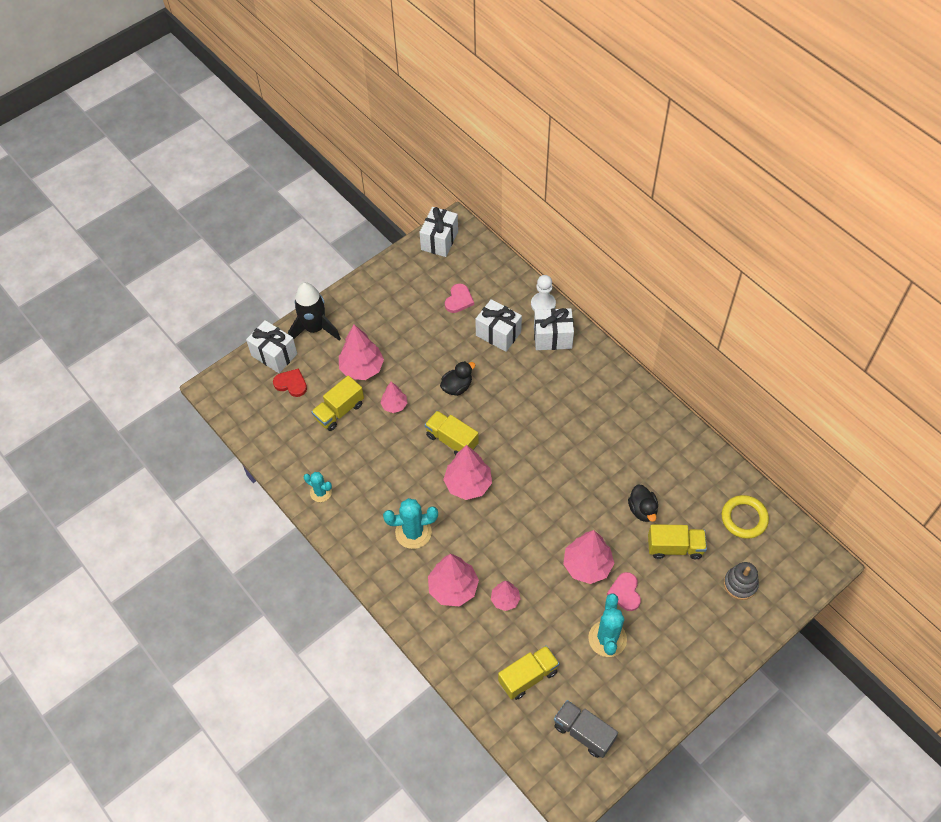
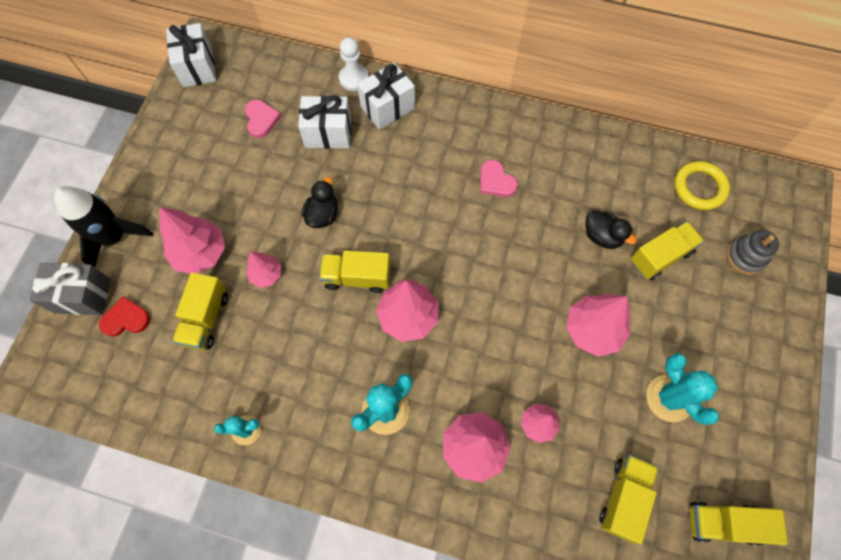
camera: 35 degrees left, 10 degrees up
(274, 355) = (83, 296): white gift -> grey gift
(584, 732) = (723, 523): grey truck -> yellow truck
(625, 592) = (649, 335): pink heart -> pink heart (496, 181)

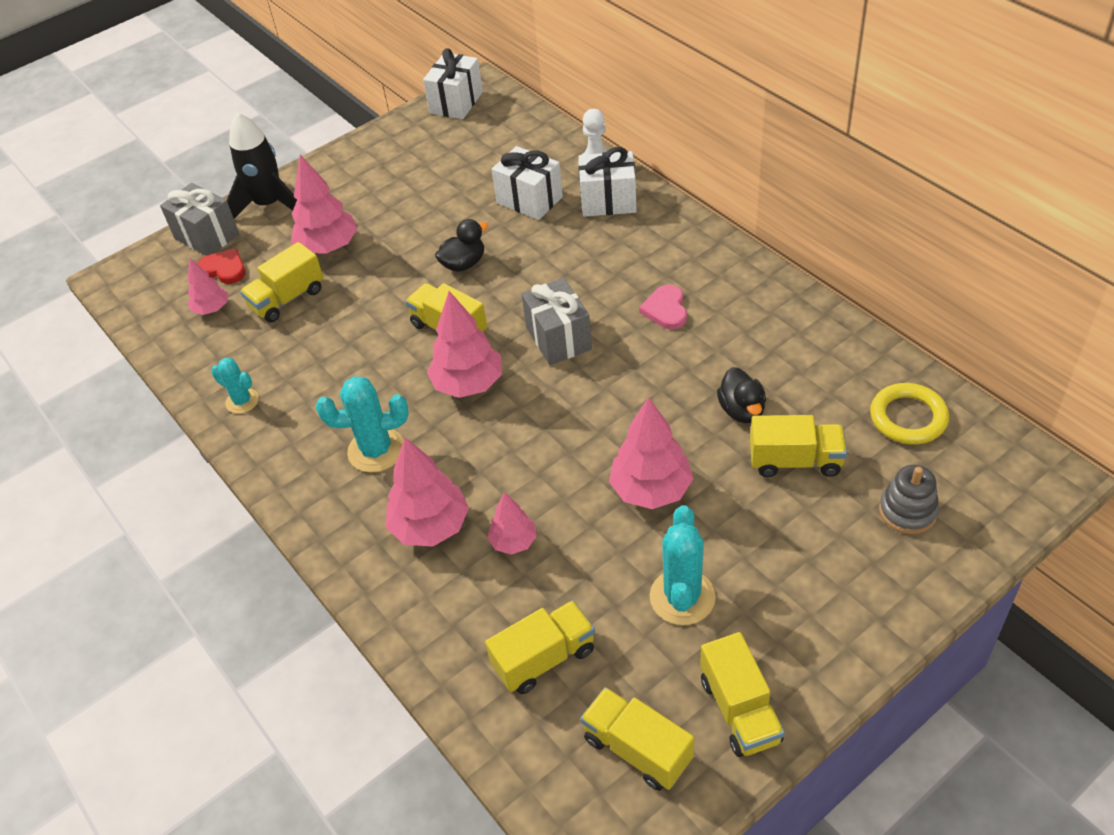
camera: 40 degrees right, 20 degrees down
(261, 119) = (476, 164): pink heart -> none
(266, 274) = (369, 289): pink tree -> pink tree (212, 309)
(442, 243) = (558, 338): none -> grey gift
(757, 455) = (740, 710): none -> yellow truck

